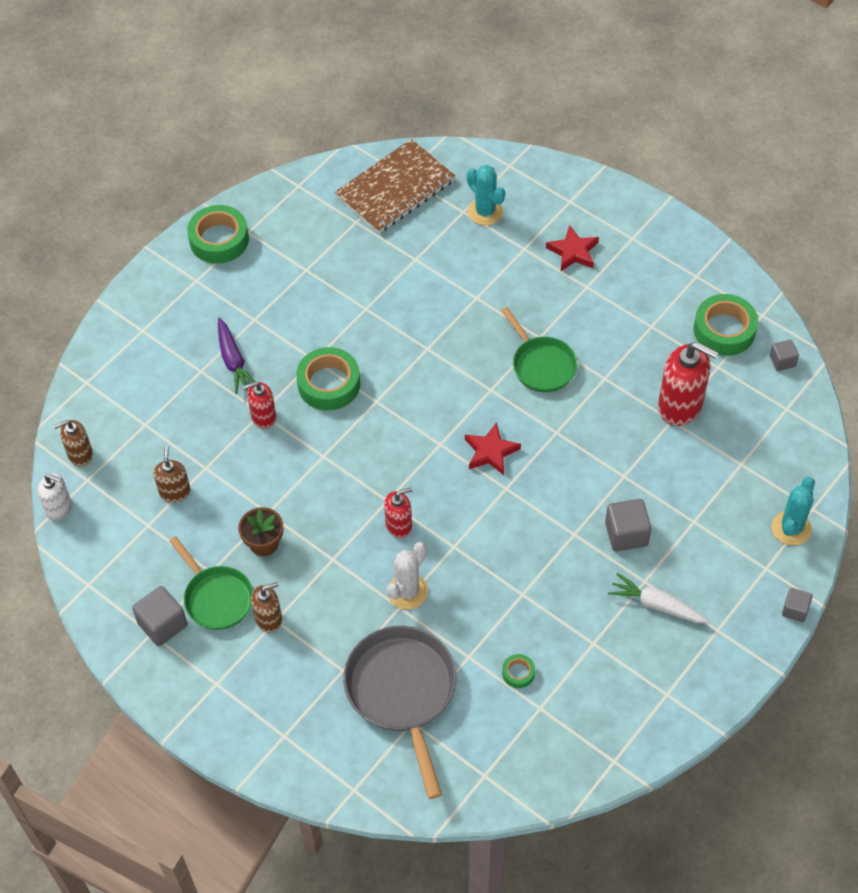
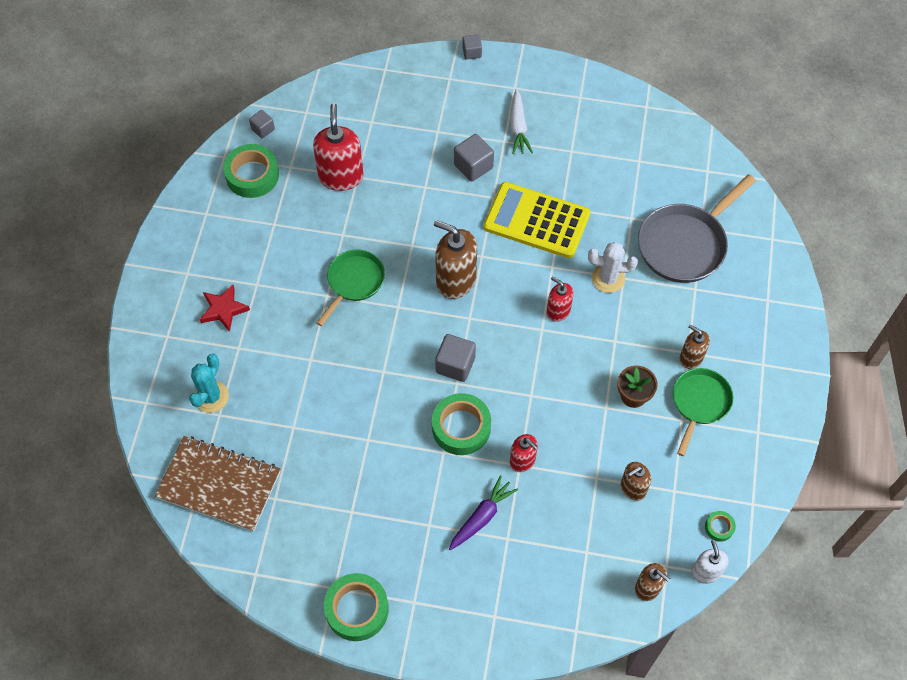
camera: 120 degrees left, 5 degrees up
(162, 624) = (746, 428): grey cube -> grey cube (455, 365)
(490, 451) = (456, 280): red star -> brown soap dispenser
(518, 673) = (623, 184): green tape -> green tape (719, 527)
(519, 560) = (536, 221): none -> yellow calculator
(791, 528) = (408, 75): turquoise cactus -> none

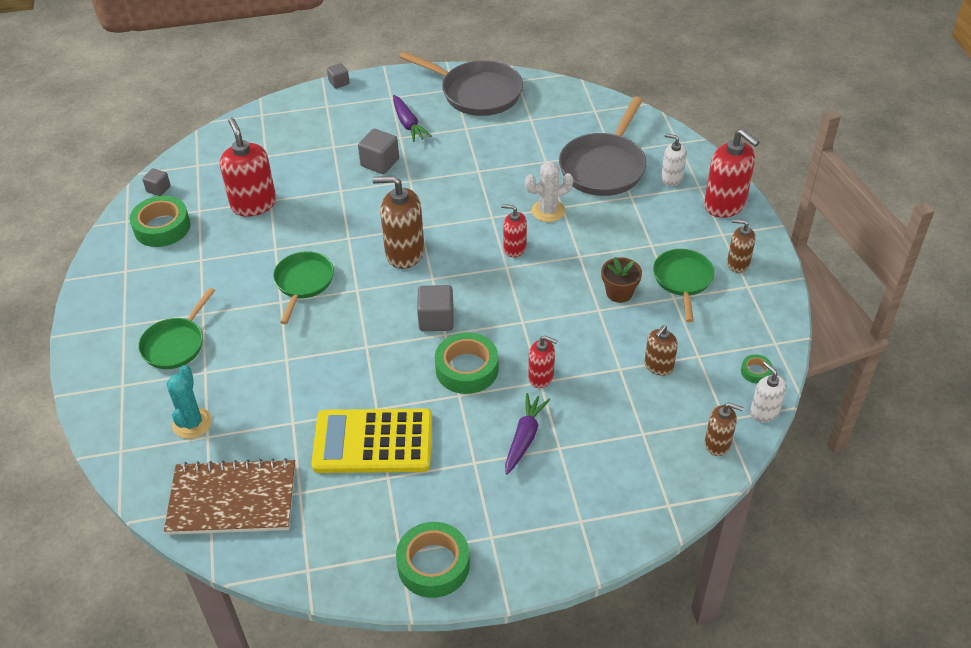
camera: 20 degrees left, 15 degrees down
(224, 309) = (176, 344): red star -> green pan
(518, 127) = (408, 124): white carrot -> purple carrot
(536, 221) = (459, 187): yellow calculator -> yellow calculator (373, 442)
(600, 109) = (476, 93): none -> grey pan
(691, 358) = (655, 248): brown soap dispenser -> brown soap dispenser (738, 263)
(745, 281) = (671, 178): none -> white soap dispenser
(782, 330) = (725, 205): none -> red soap dispenser

